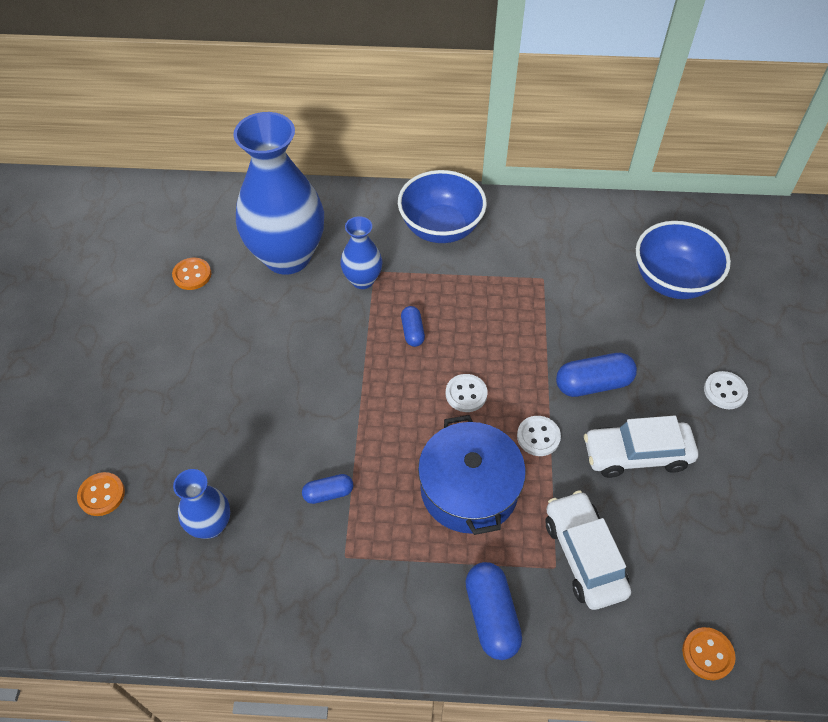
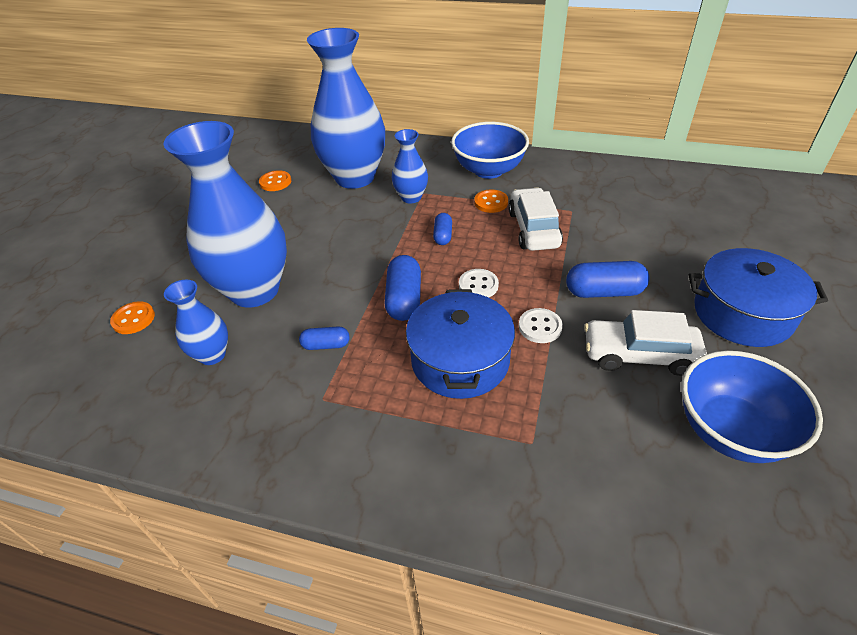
camera: 15 degrees right, 10 degrees down
(225, 436) = (254, 290): none -> blue vase
(491, 616) = (452, 478): blue capsule -> blue capsule (404, 299)
(584, 556) = (565, 437): white car -> white car (533, 229)
(672, 281) = (696, 223): blue bowl -> blue bowl (730, 430)
(707, 654) = (697, 564): orange button -> orange button (491, 202)
(725, 391) = (742, 313): white button -> blue pot

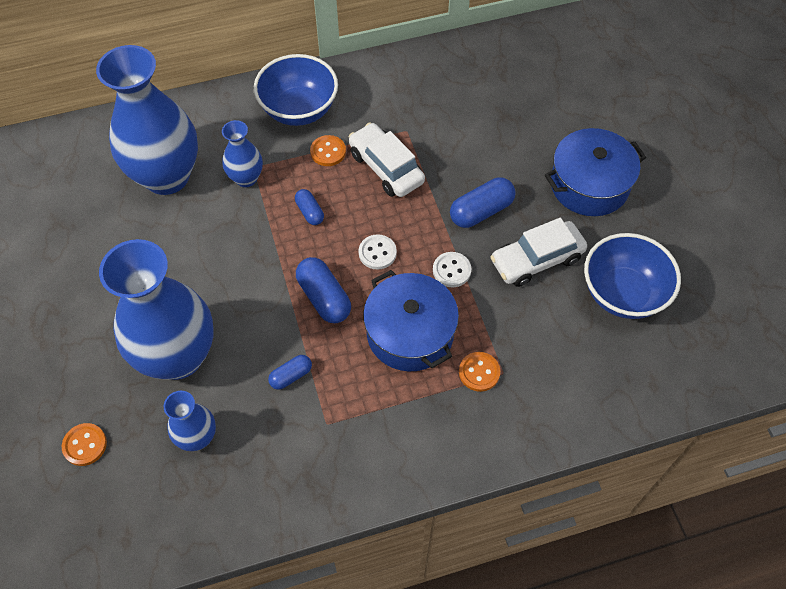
camera: 35 degrees left, 15 degrees up
(275, 182) = (82, 220): orange button -> orange button (479, 372)

